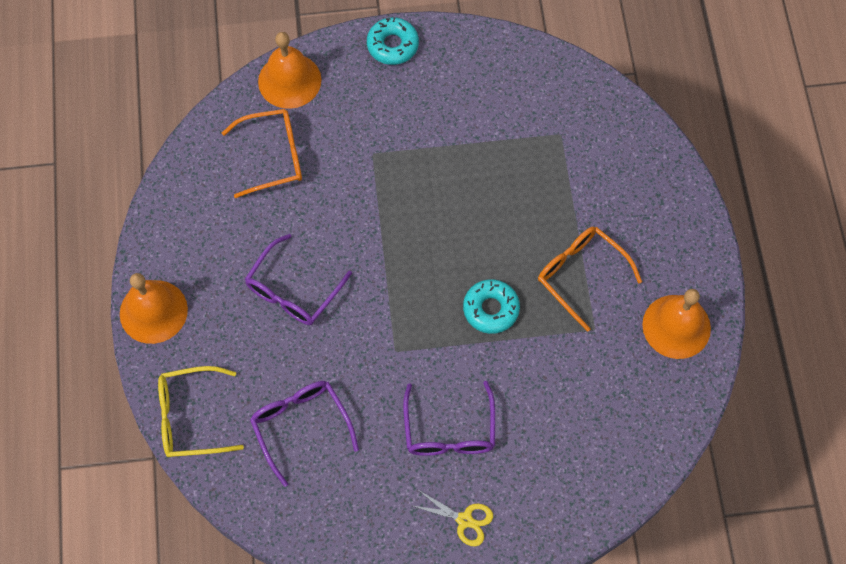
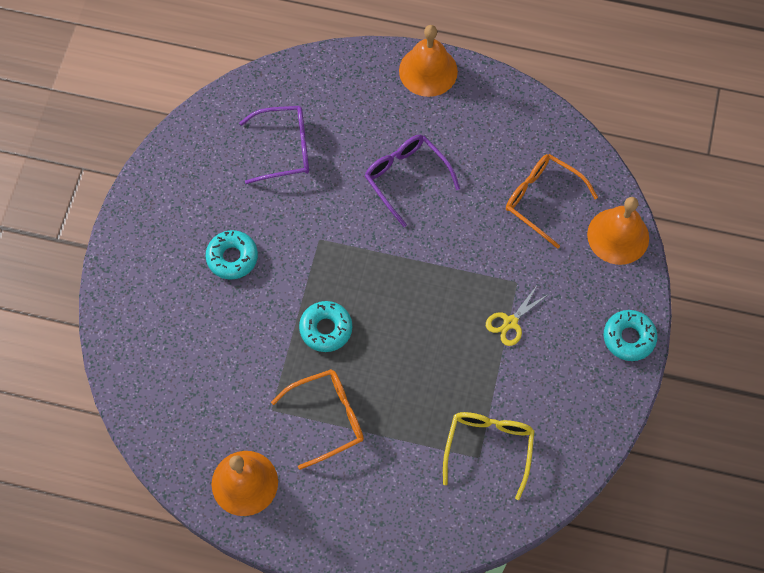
camera: 110 degrees right, 0 degrees up
(190, 417) = (326, 74): yellow glasses -> yellow glasses (488, 448)
(273, 156) = (542, 200): orange glasses -> orange glasses turned 120 degrees clockwise
(449, 430) = (232, 257): purple glasses -> turquoise donut
(464, 520) = (154, 243): yellow scissors -> yellow scissors (510, 322)

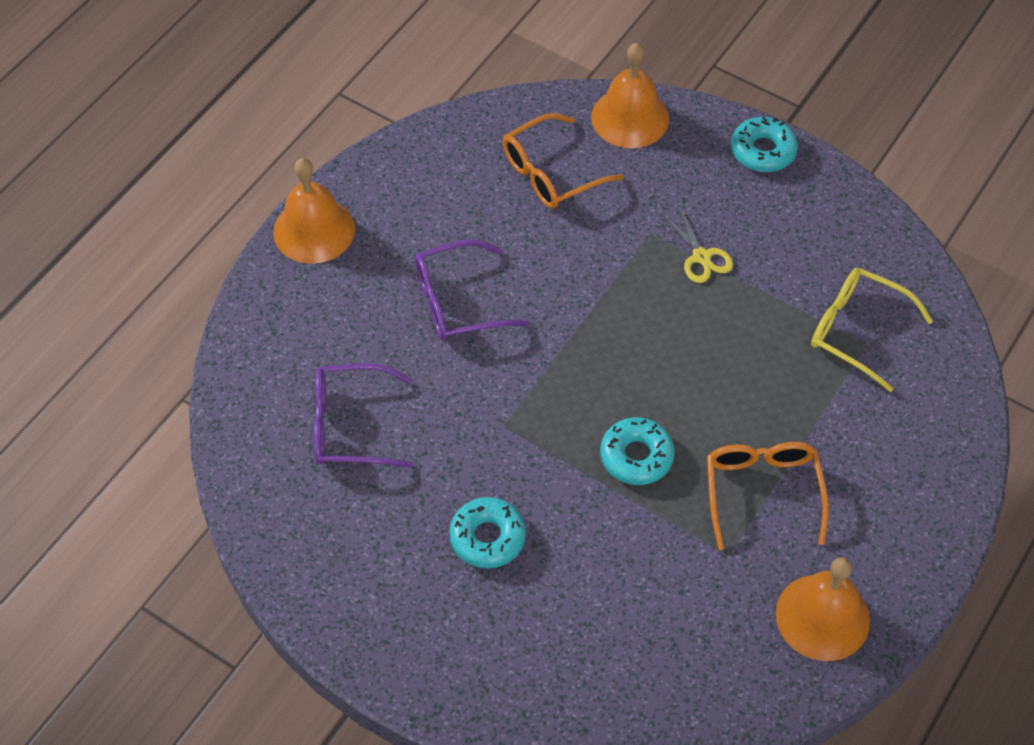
camera: 70 degrees left, 10 degrees down
(285, 149) = (350, 426): purple glasses -> purple glasses turned 105 degrees counterclockwise

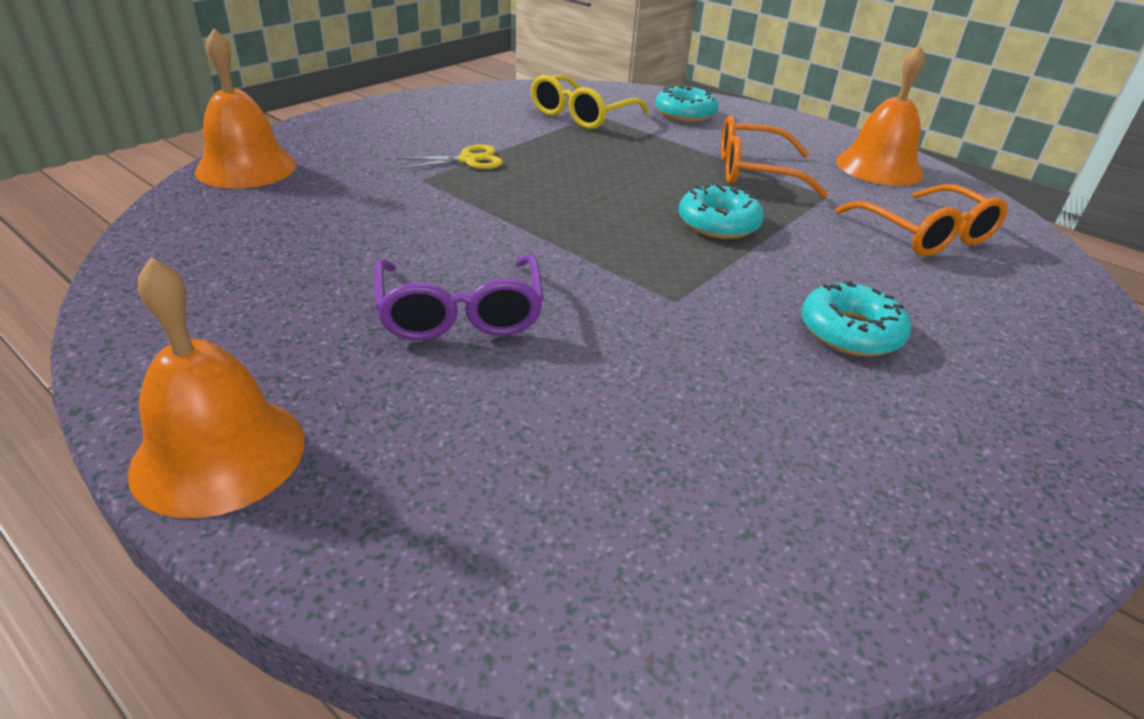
camera: 85 degrees left, 20 degrees down
(350, 426) = (671, 445): purple glasses -> none
(551, 173) = (286, 221): orange glasses -> orange glasses (925, 234)
(763, 151) = (354, 118): turquoise donut -> turquoise donut (685, 114)

